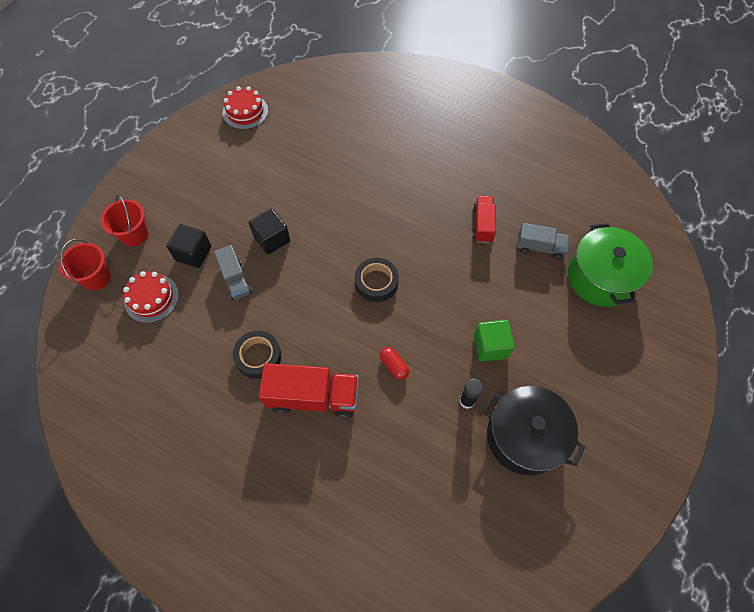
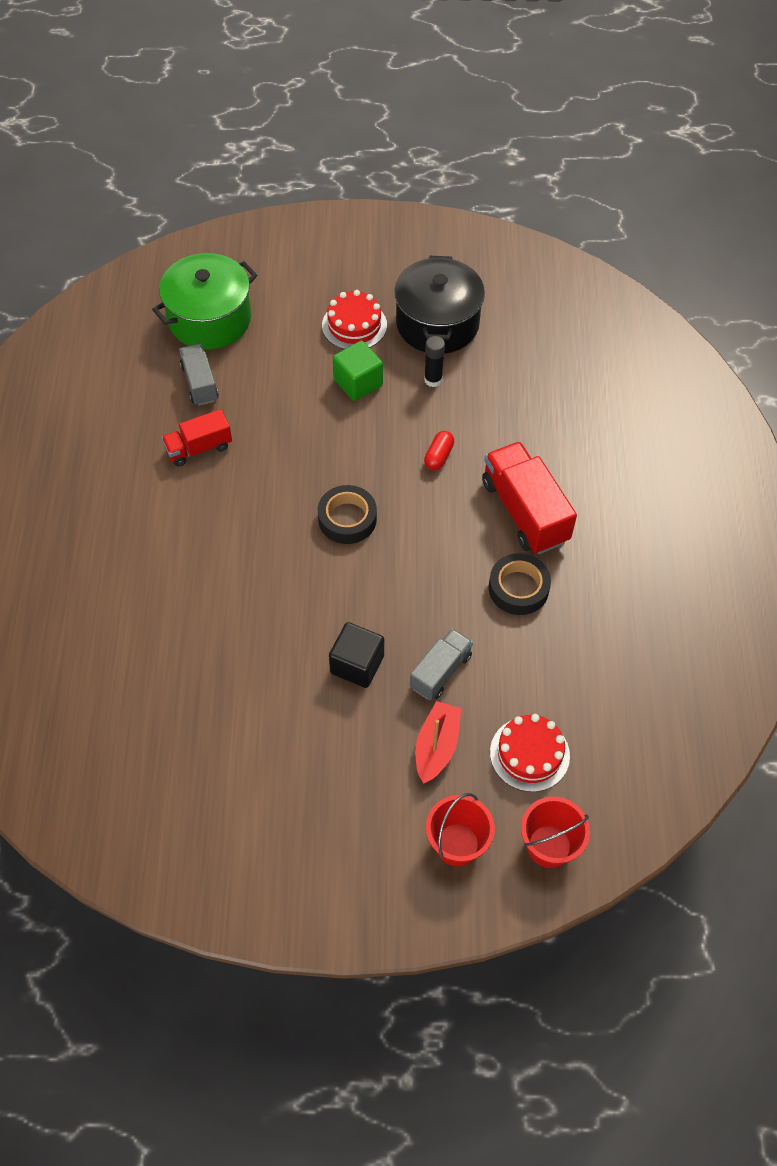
camera: 120 degrees left, 5 degrees down
(193, 253) = (436, 746): black cube -> red boat
(245, 112) = (152, 837): red cake -> red cake (354, 325)

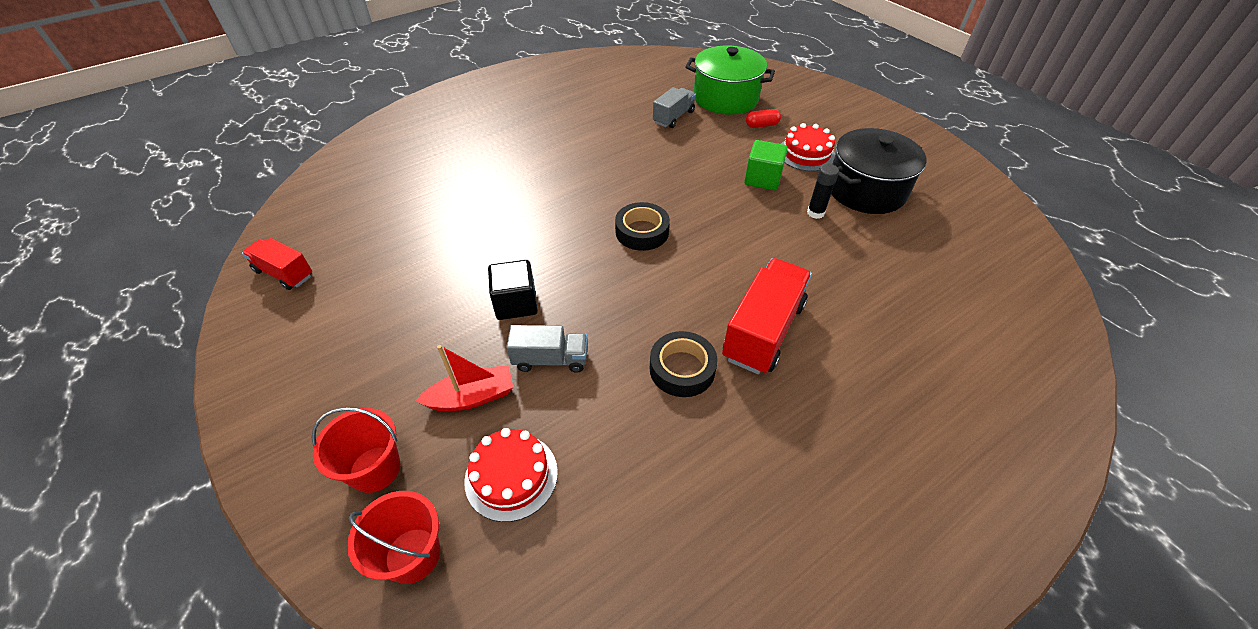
camera: 55 degrees right, 10 degrees down
(199, 448) = (624, 140): red truck -> red truck (284, 273)
(439, 456) = (753, 251): red capsule -> red capsule (762, 125)

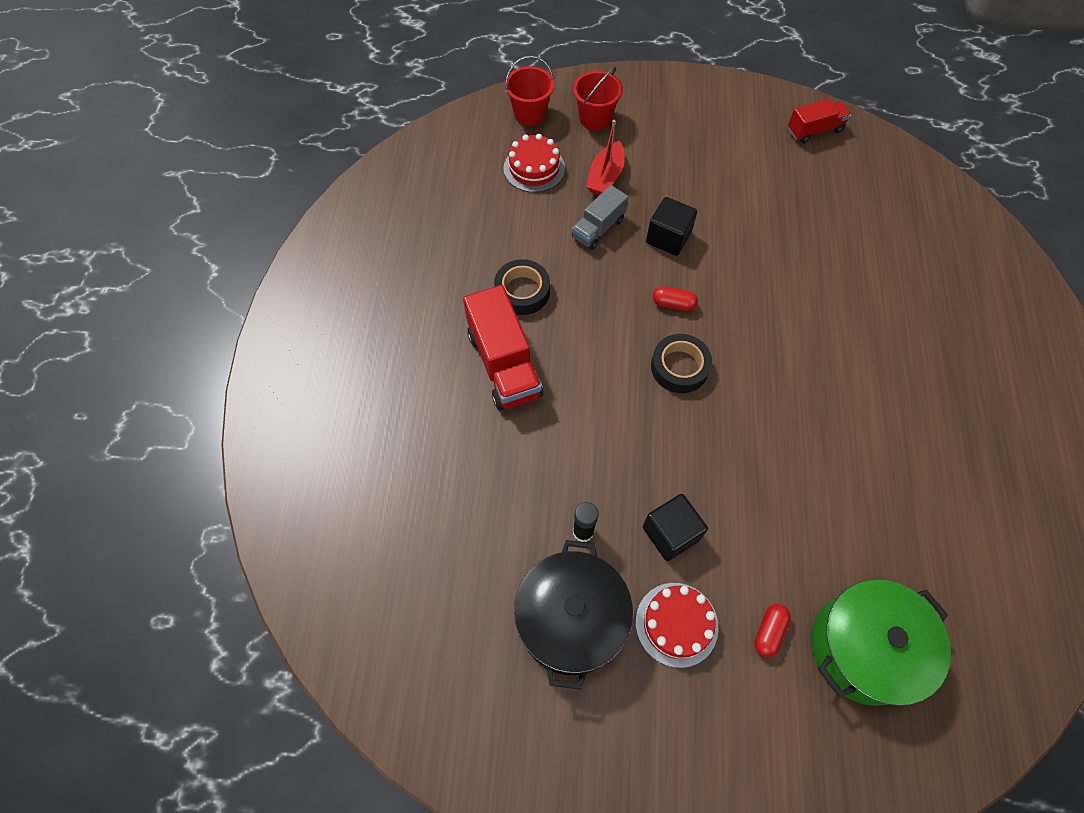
camera: 130 degrees right, 15 degrees up
(587, 263) = (673, 304): none -> red capsule
(673, 117) = (856, 545): grey truck -> none
(762, 179) = (670, 533): green cube -> black cube

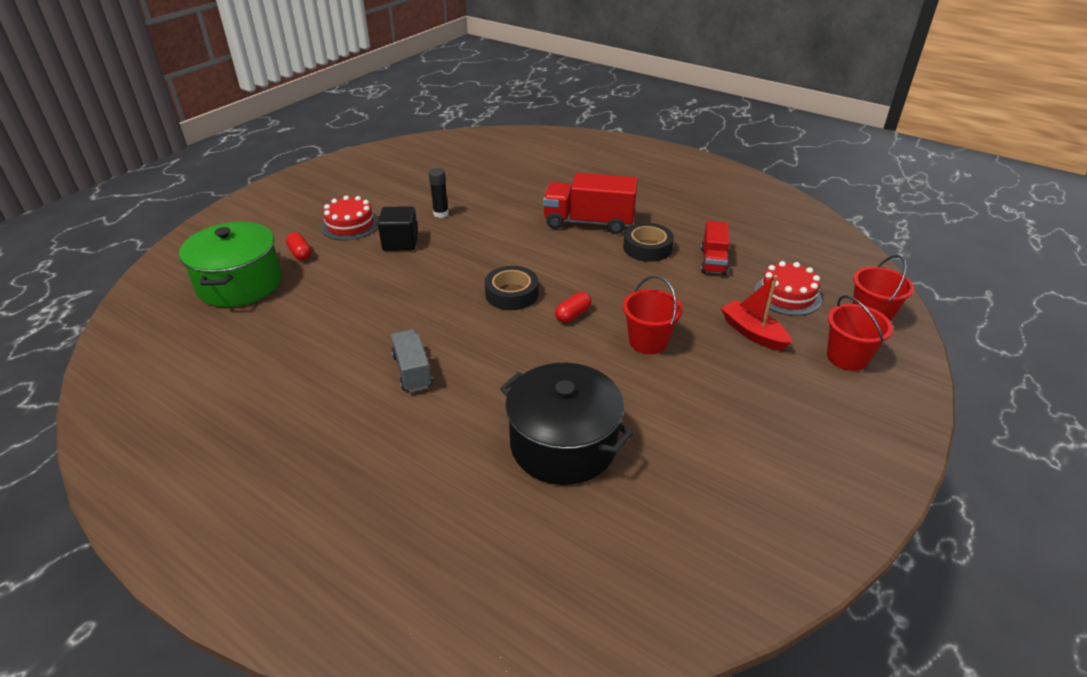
camera: 120 degrees right, 25 degrees down
(571, 620) = (398, 195): black pot -> black pot (563, 444)
(598, 228) = (688, 305): grey truck -> grey truck (412, 371)
(668, 238) = (648, 341): black cube -> red bucket
(814, 130) = (744, 549): red truck -> red truck (713, 261)

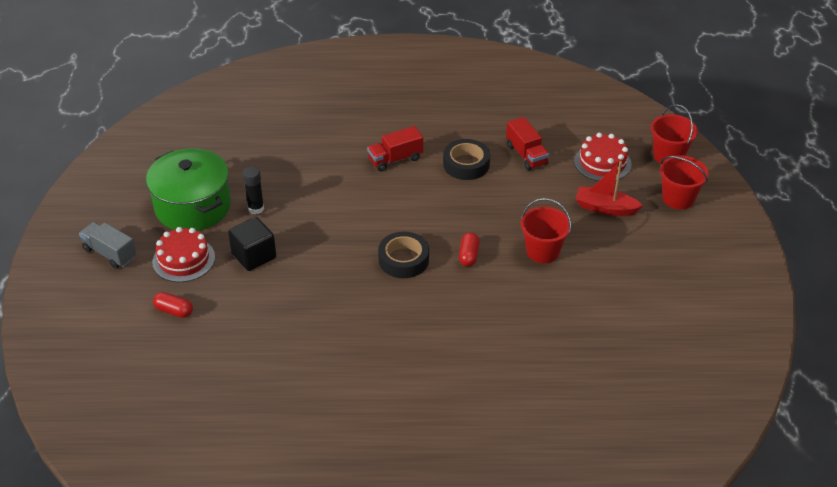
camera: 35 degrees left, 5 degrees up
(240, 284) = (156, 367): green pot -> green pot (193, 207)
(412, 371) = (400, 364): grey truck -> grey truck (110, 253)
(563, 444) = (560, 360): black pot -> none
(589, 222) = (395, 159): red truck -> red truck, size x0.60

